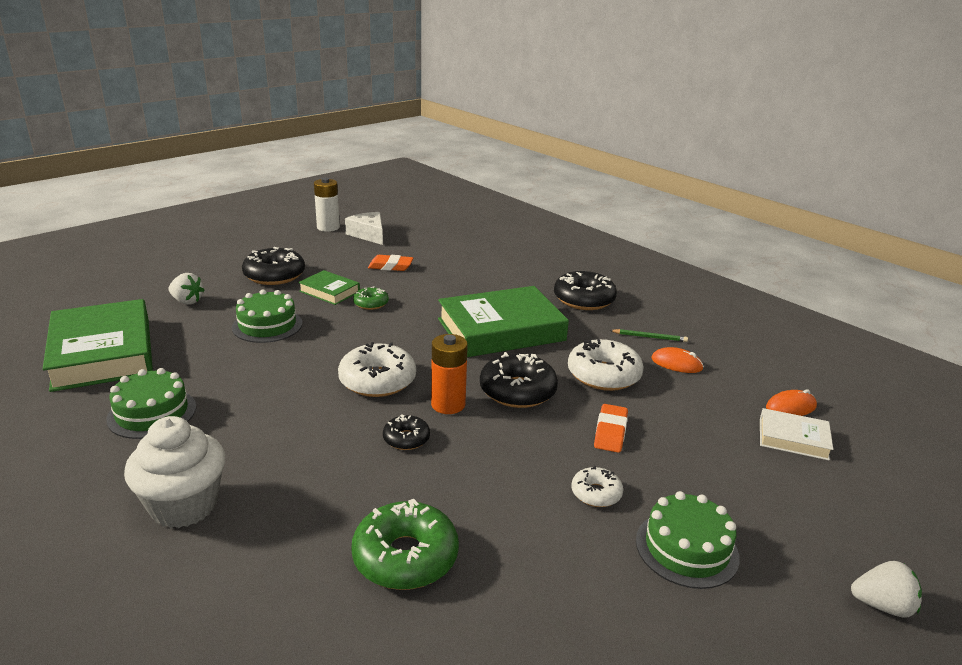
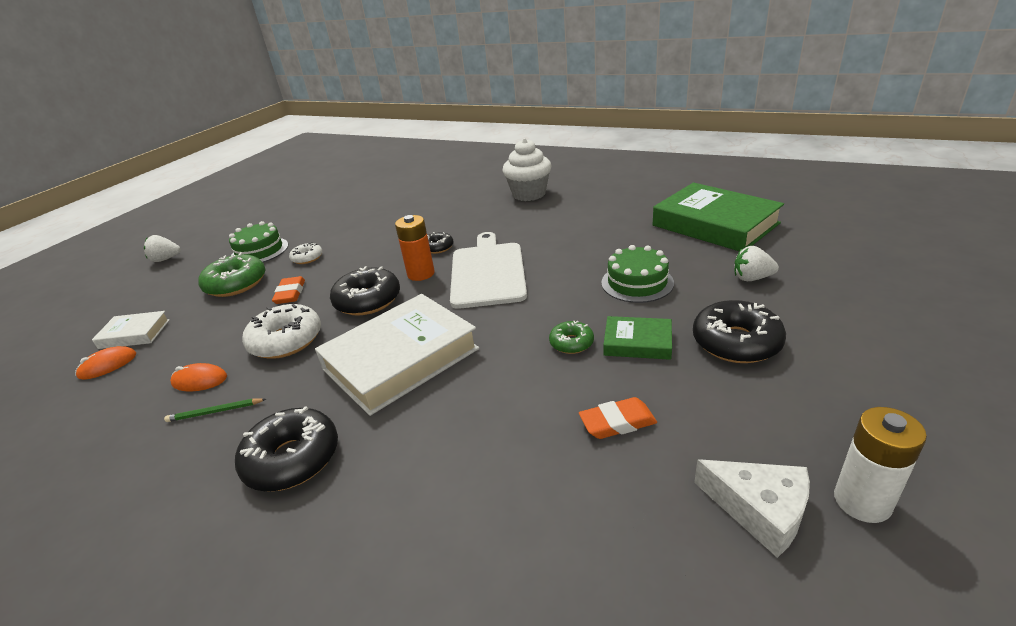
camera: 165 degrees right, 5 degrees up
(152, 413) = (610, 212): green cake -> none
(377, 380) = (488, 272): white donut -> white cutting board
(405, 557) = (407, 211): green donut -> green donut (236, 284)
(501, 330) = (401, 359): green book -> white book

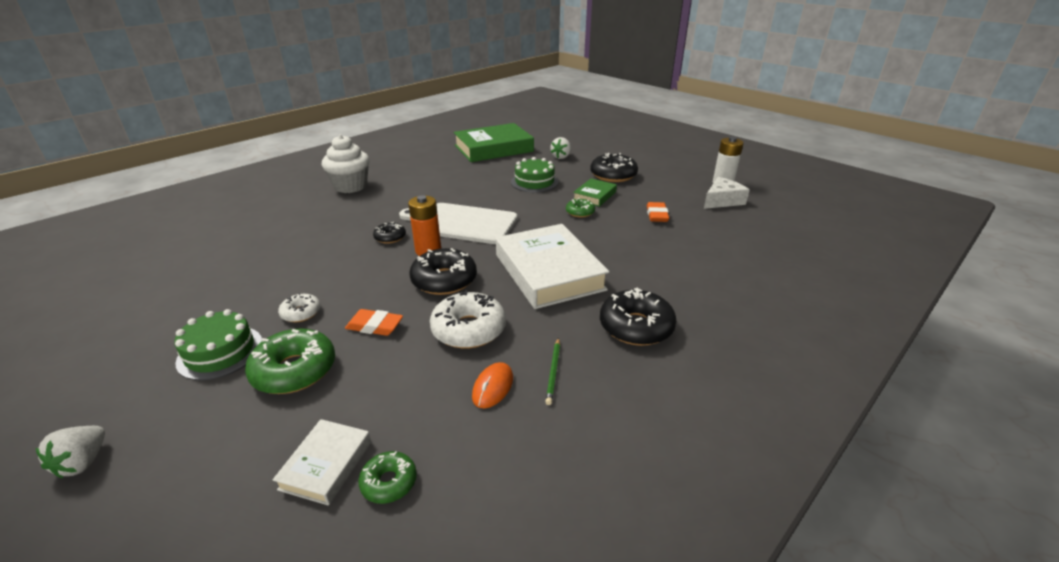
camera: 75 degrees left, 0 degrees up
(107, 365) = (389, 482): orange mouse -> green donut

